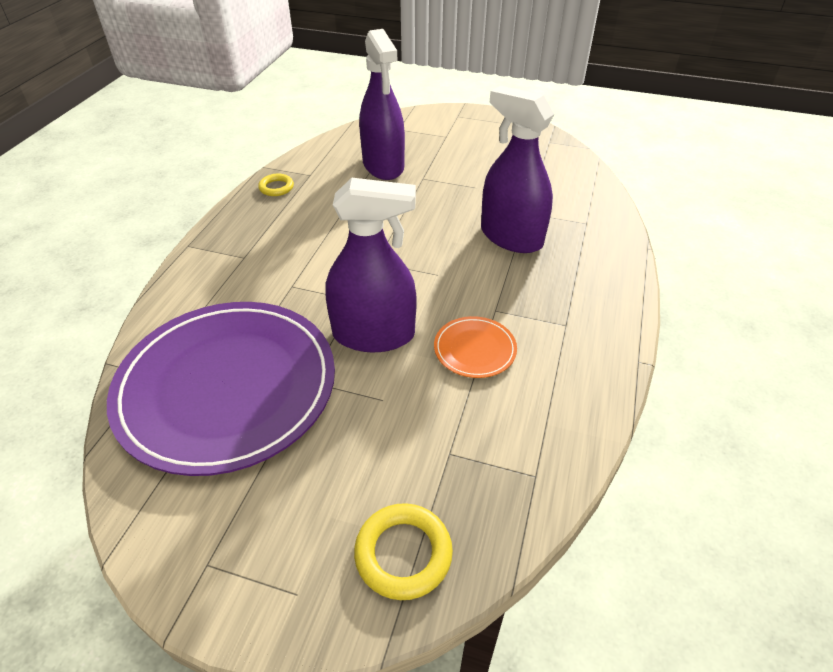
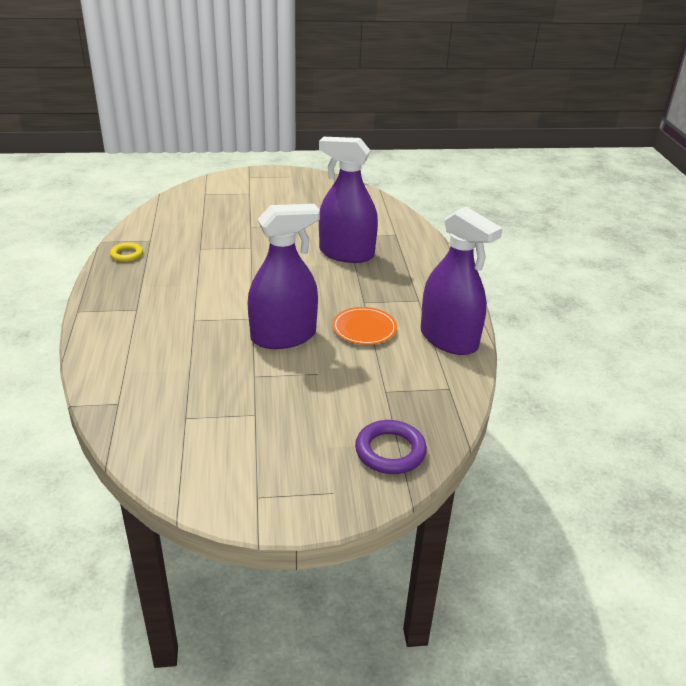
camera: 25 degrees left, 10 degrees down
(227, 387) = (191, 395): purple plate -> none
(383, 166) = (210, 223): purple spray bottle -> purple spray bottle (449, 339)
(403, 554) = (390, 451): yellow ring -> purple ring

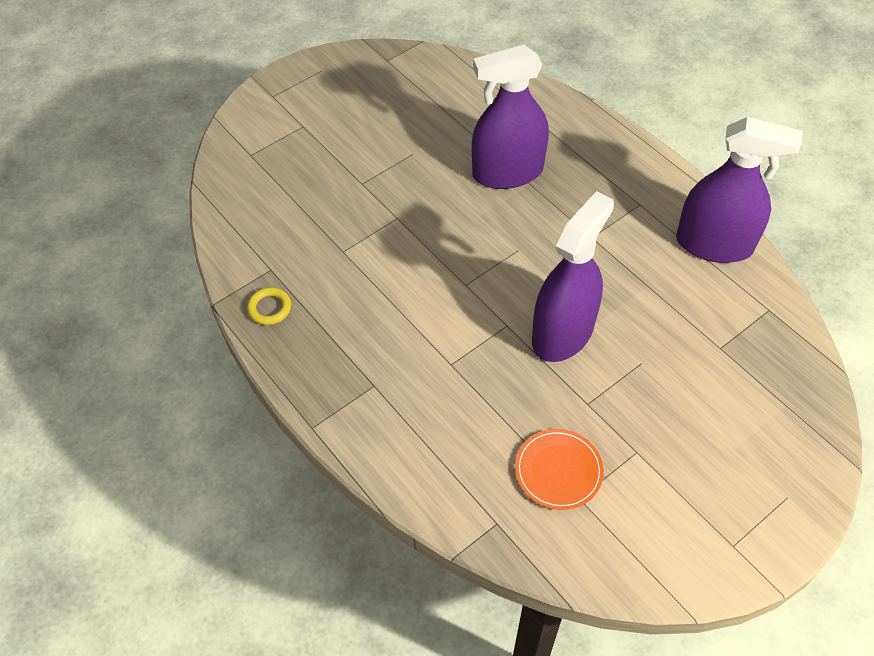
camera: 30 degrees left, 20 degrees up
(364, 328) = (627, 275): orange plate -> orange plate (558, 470)
(390, 451) = (789, 419): purple ring -> none

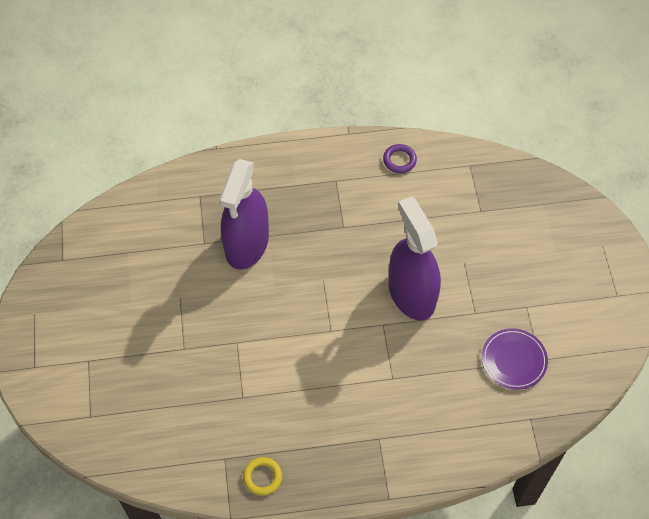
camera: 60 degrees left, 5 degrees up
(558, 470) = (514, 360): orange plate -> purple plate
(714, 244) = (399, 160): purple spray bottle -> purple ring

